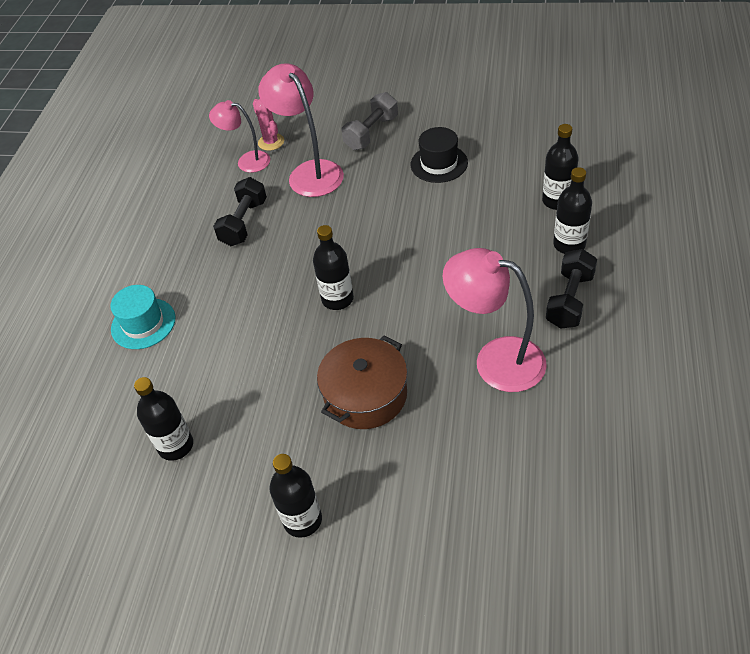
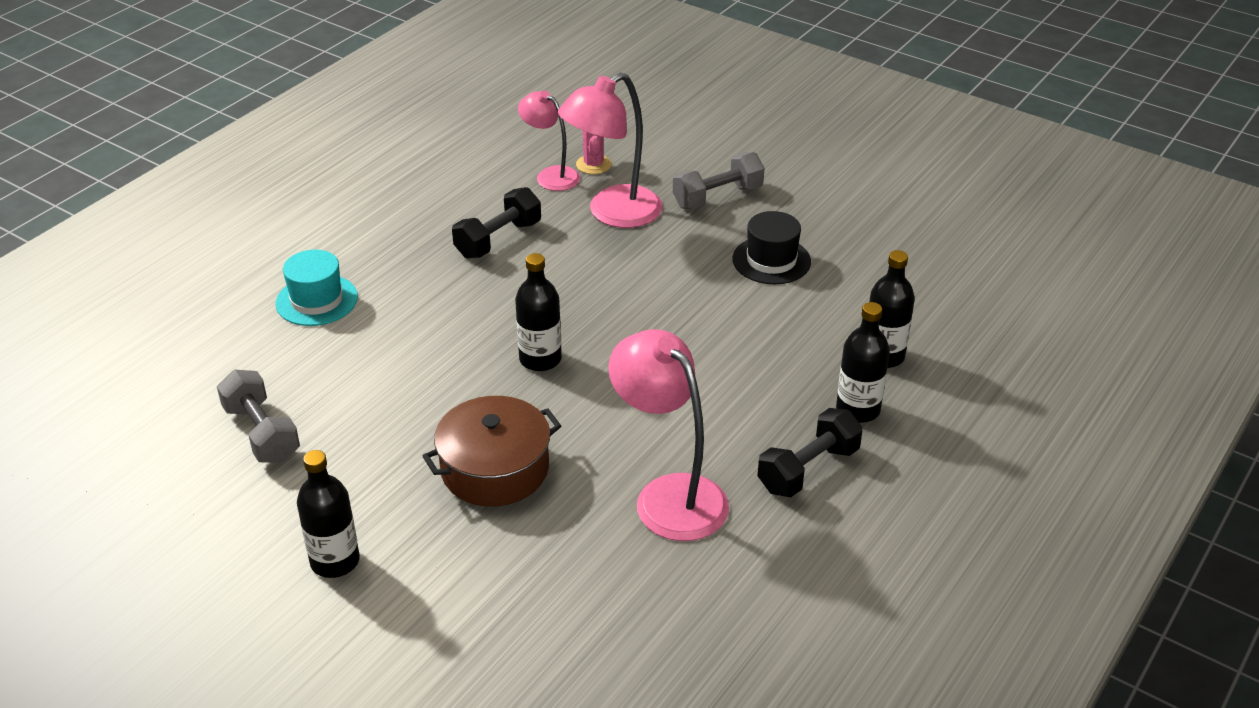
camera: 20 degrees right, 10 degrees down
(176, 446) = (262, 433): black bottle -> grey dumbbell
(310, 172) = (612, 213): pink lamp -> pink lamp turned 120 degrees counterclockwise

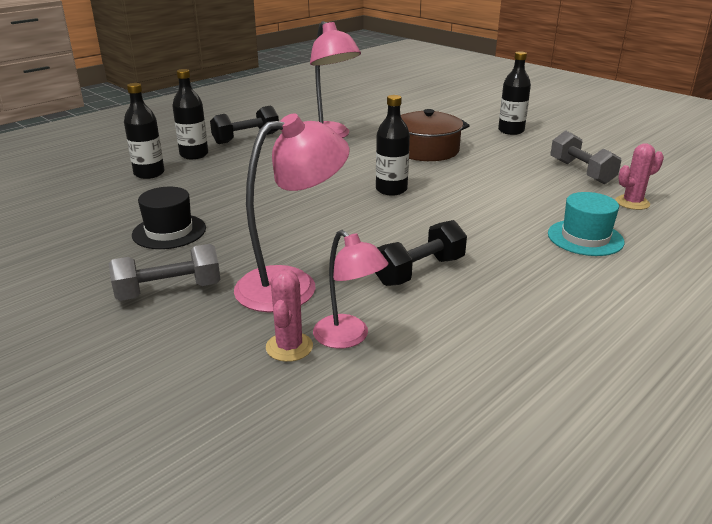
camera: 170 degrees left, 10 degrees down
(227, 368) = (632, 203): none -> pink cactus

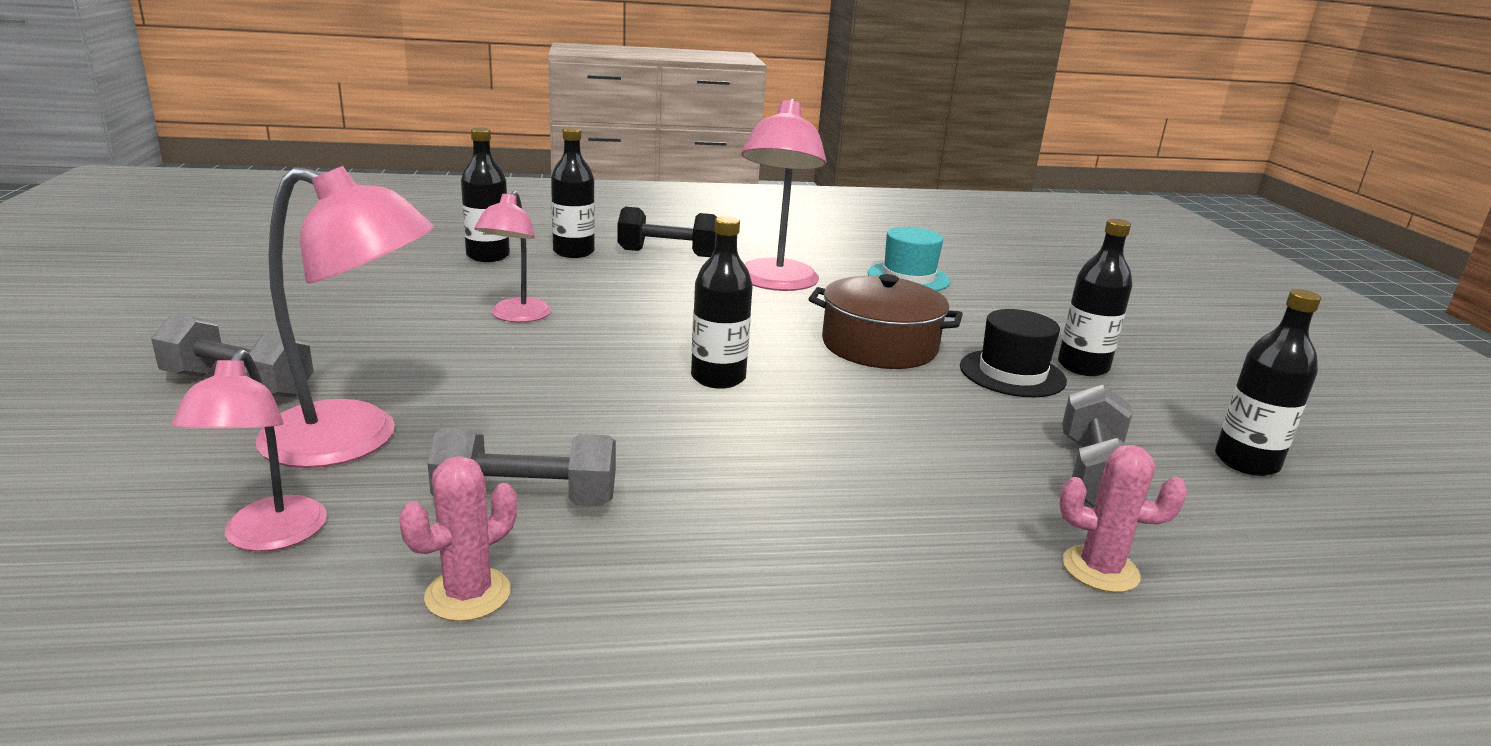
camera: 35 degrees right, 5 degrees down
(169, 231) = (375, 323): black hat -> black hat (1012, 373)
(239, 199) = (516, 316): none -> pink lamp
(289, 347) = (195, 510): pink cactus -> pink cactus (468, 594)
(419, 271) = (527, 500): black dumbbell -> grey dumbbell
(585, 238) = (881, 582): turquoise hat -> turquoise hat (908, 277)
(612, 148) = (1246, 462): none -> black bottle

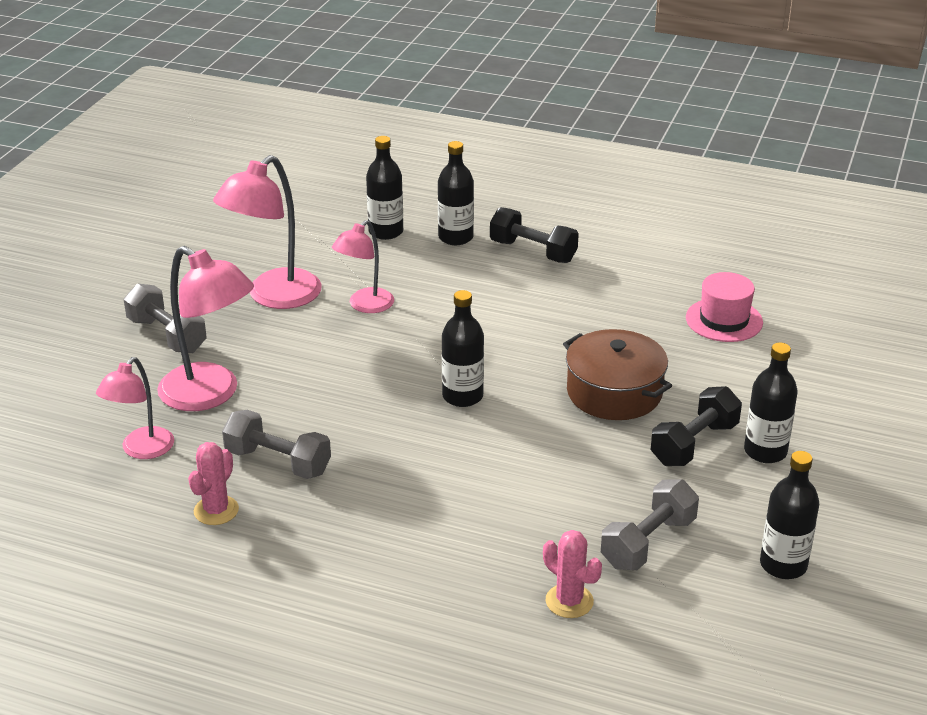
camera: 30 degrees right, 10 degrees up
(468, 594) = (216, 510): pink cactus -> pink cactus turned 45 degrees counterclockwise
(775, 283) = (594, 305): pink lamp -> pink lamp (274, 297)
(908, 277) = (724, 320): turquoise hat -> pink hat
(1012, 373) = (694, 444): black hat -> black dumbbell

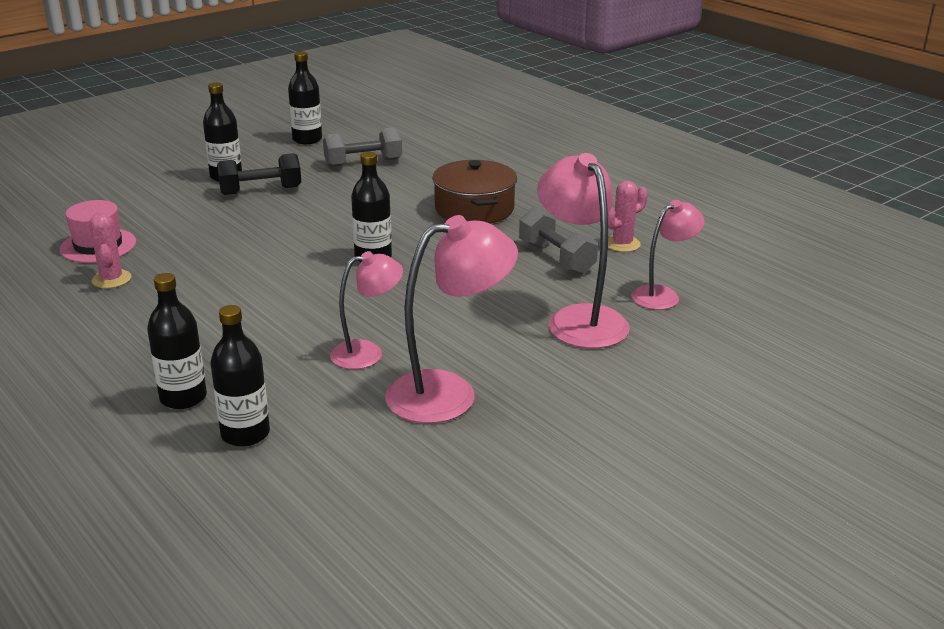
camera: 150 degrees left, 5 degrees down
(167, 335) = (591, 387): grey dumbbell -> none
(533, 251) = (136, 353): black dumbbell -> none
(569, 601) = (440, 156): pink cactus -> pink cactus (111, 279)
(614, 392) = (262, 228): brown pot -> brown pot (474, 209)

